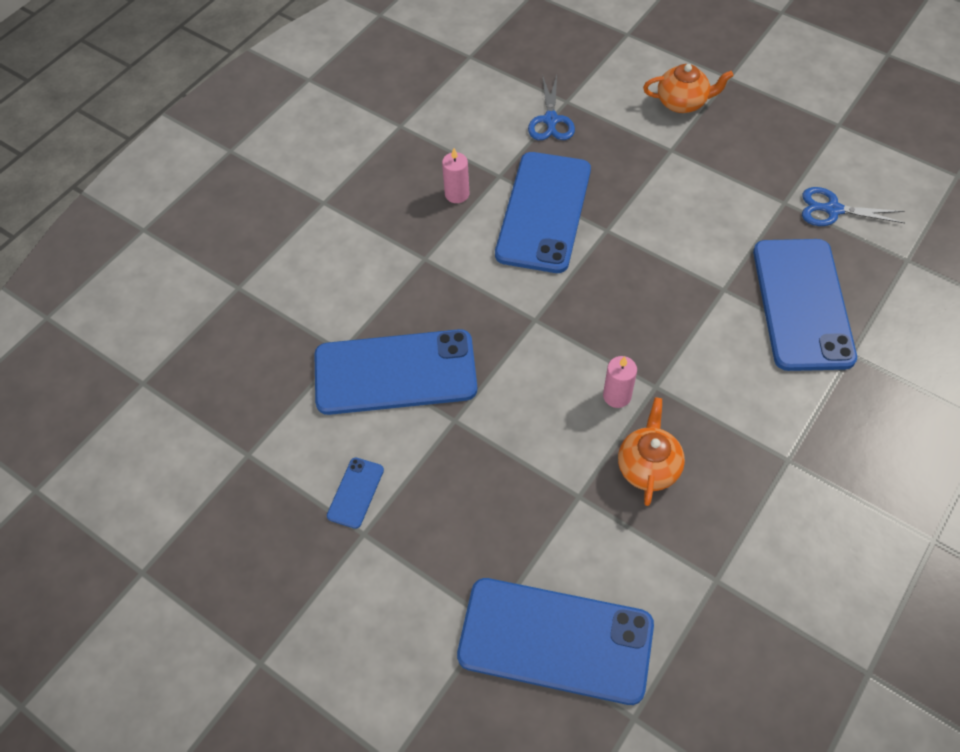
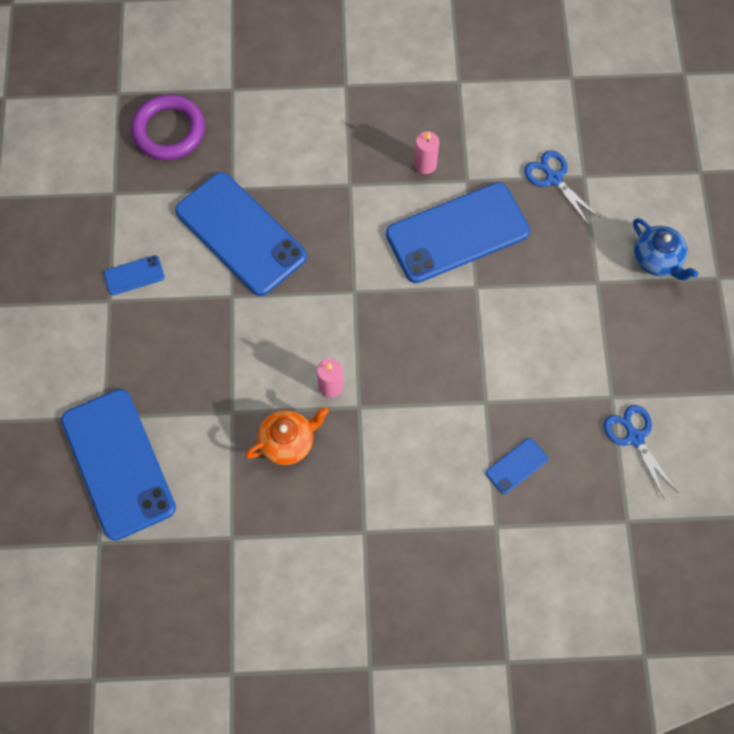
camera: 50 degrees right, 10 degrees up
(228, 365) = (169, 131): none -> purple ring
(551, 120) = (553, 178): blue scissors -> blue scissors turned 90 degrees clockwise
(682, 103) = (657, 260): orange teapot -> blue teapot
(802, 304) = (516, 466): blue phone -> blue phone, size x0.42

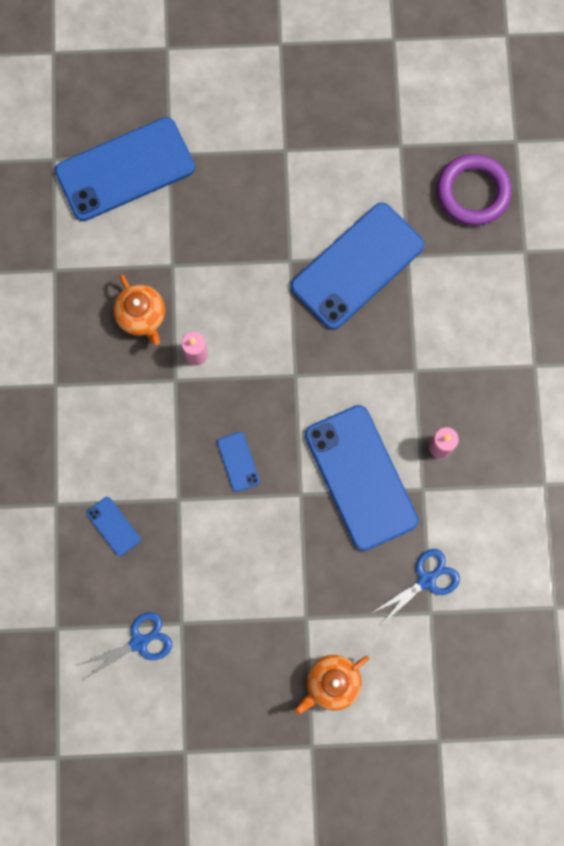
camera: 90 degrees right, 10 degrees up
(134, 275) = (311, 170): blue phone -> blue phone (238, 462)
(657, 260) = (332, 683): blue teapot -> orange teapot

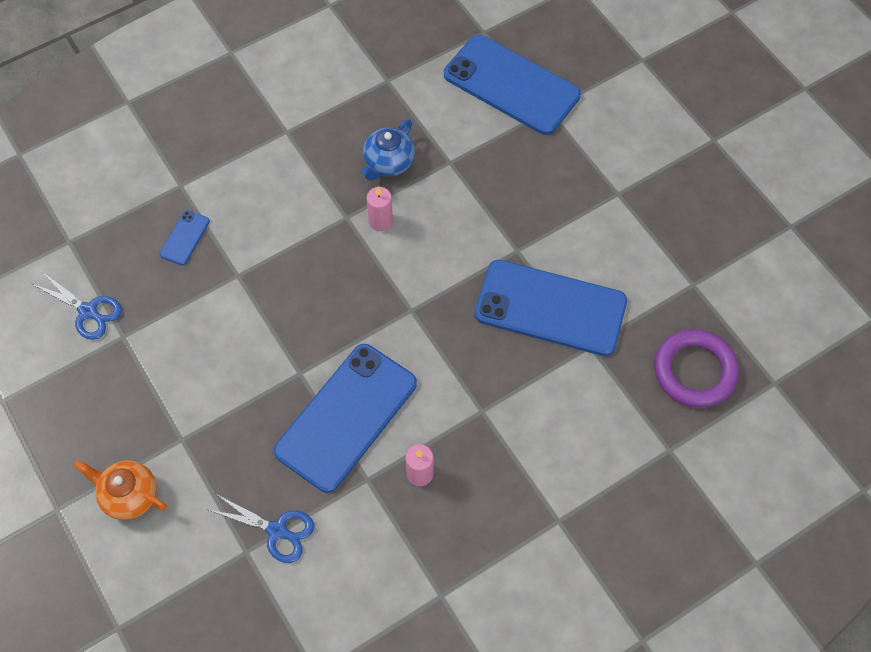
camera: 60 degrees right, 15 degrees down
(142, 316) = (388, 163): orange teapot -> blue teapot
(238, 462) = (300, 305): blue phone -> none

